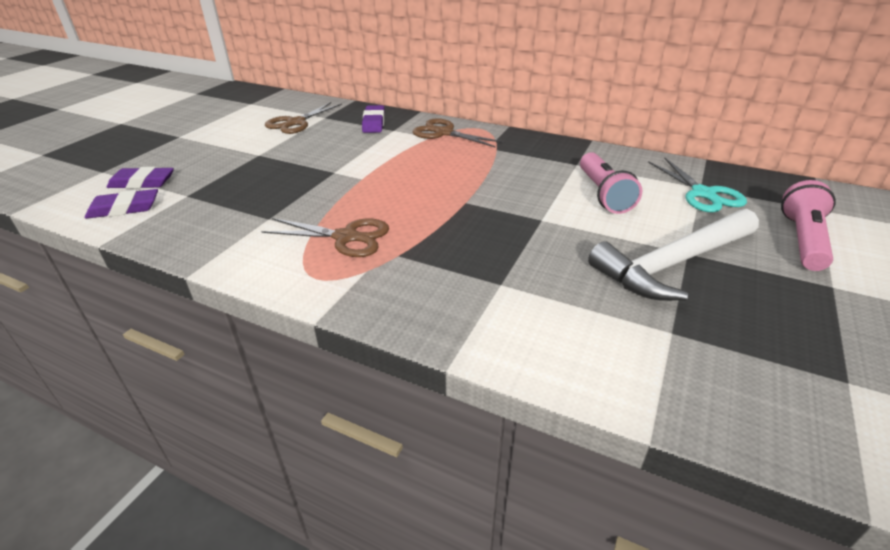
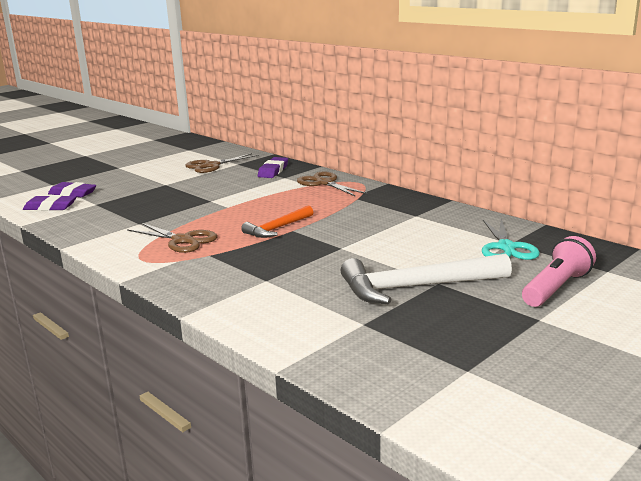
camera: 20 degrees right, 15 degrees down
(447, 202) = (277, 228): none -> orange hammer
(603, 194) = (414, 238): pink flashlight -> none

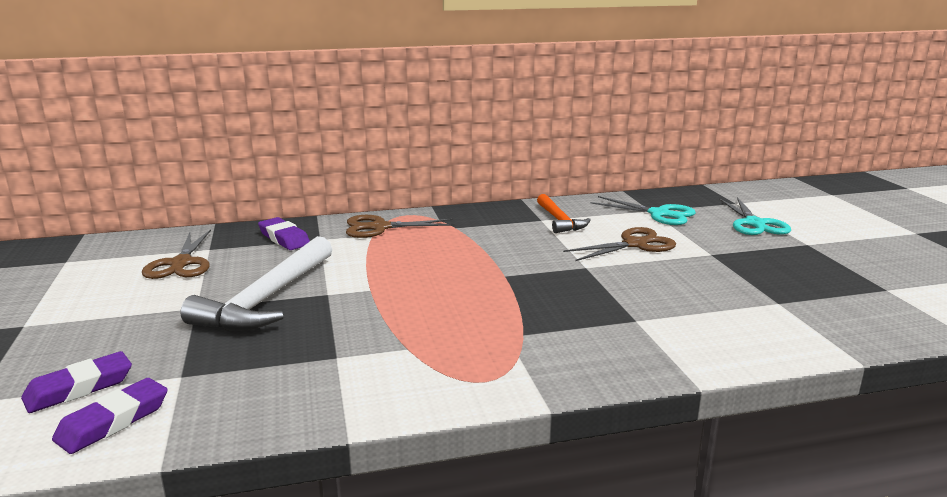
camera: 60 degrees left, 0 degrees up
(182, 240) = (451, 340): brown scissors -> brown scissors (634, 244)
(277, 228) = (489, 281): orange hammer -> orange hammer (559, 220)
(416, 287) = (714, 263): white hammer -> white hammer (267, 299)
(556, 288) = (754, 223): pink flashlight -> turquoise scissors

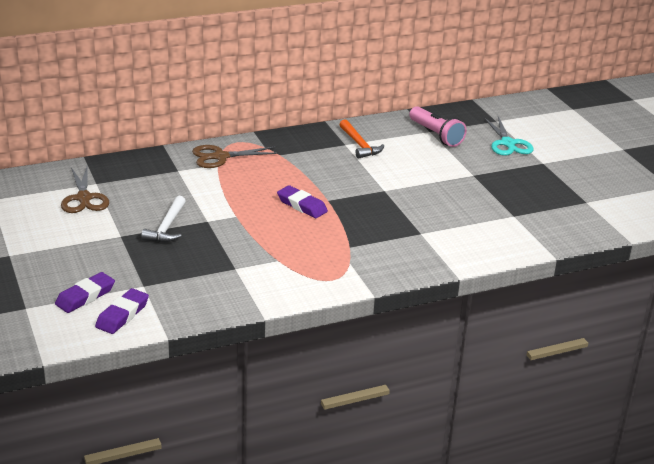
camera: 10 degrees left, 10 degrees up
(267, 299) = (167, 227): white hammer -> white hammer, size x0.59
(284, 238) = (149, 171): purple eraser -> purple eraser (302, 205)
(634, 244) = (418, 167): brown scissors -> none
(659, 214) = (436, 135): turquoise scissors -> pink flashlight

